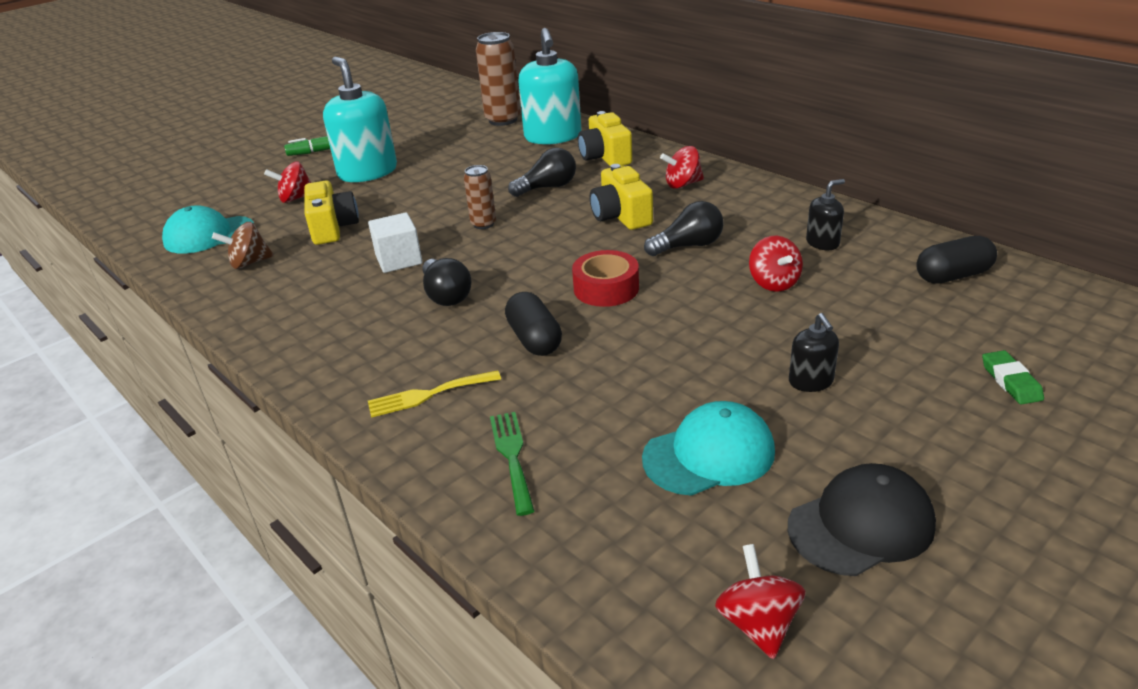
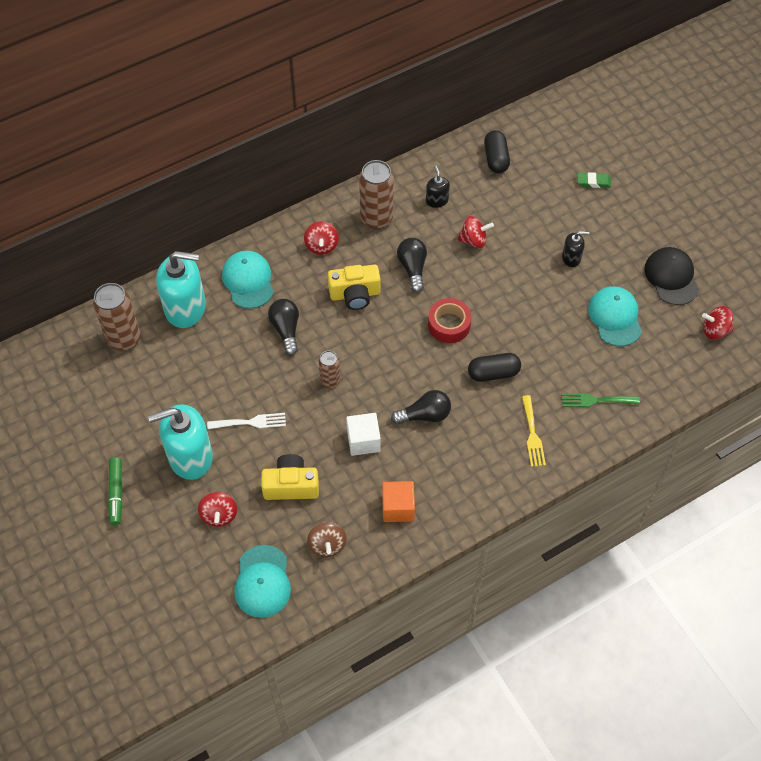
camera: 80 degrees left, 25 degrees up
(298, 300) = (398, 508): none -> orange cube
(415, 192) = (251, 422): none -> white fork
(605, 157) = (248, 281): yellow camera -> turquoise cap
(753, 208) = (376, 218): none -> brown can

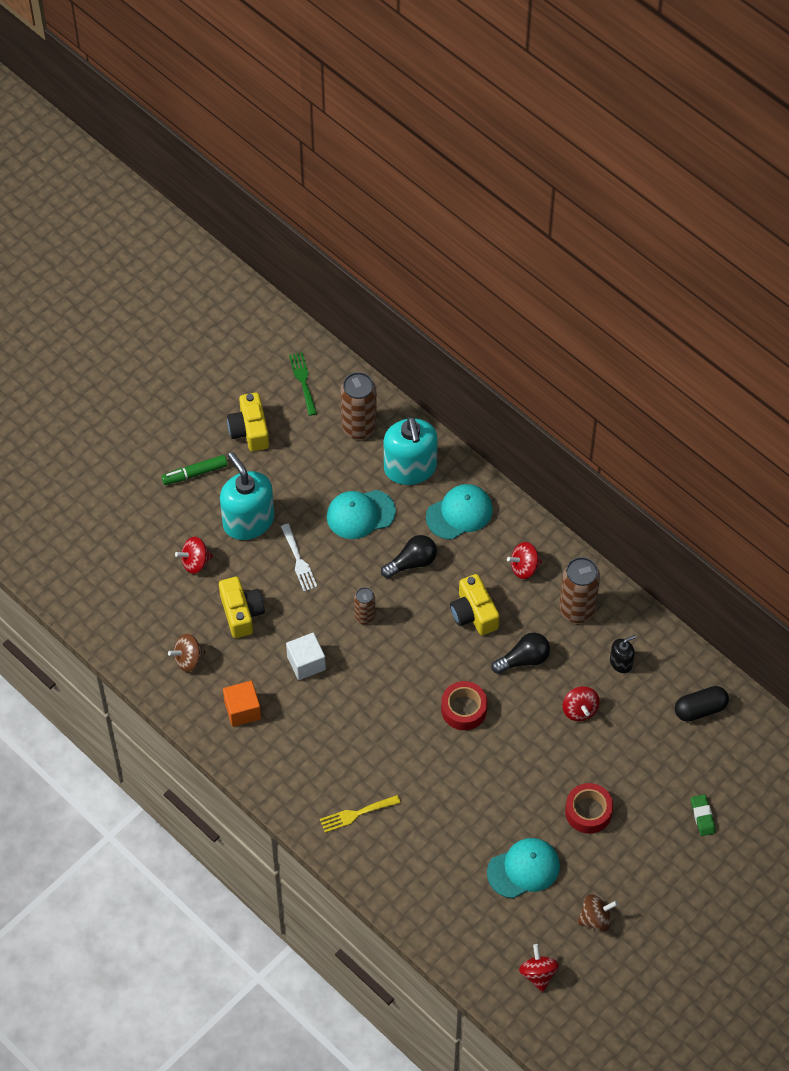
camera: 75 degrees right, 0 degrees up
(87, 432) = (250, 430): none -> yellow camera
(262, 581) = (139, 616): turquoise cap -> turquoise cap (360, 514)
(424, 415) = (350, 710): black light bulb -> none
(493, 373) = (418, 763): black capsule -> none
(571, 258) = (588, 812): black soap dispenser -> red tape
(596, 400) = (414, 867): green fork -> green fork (303, 381)
(671, 277) = (595, 919): black cap -> brown spinning top

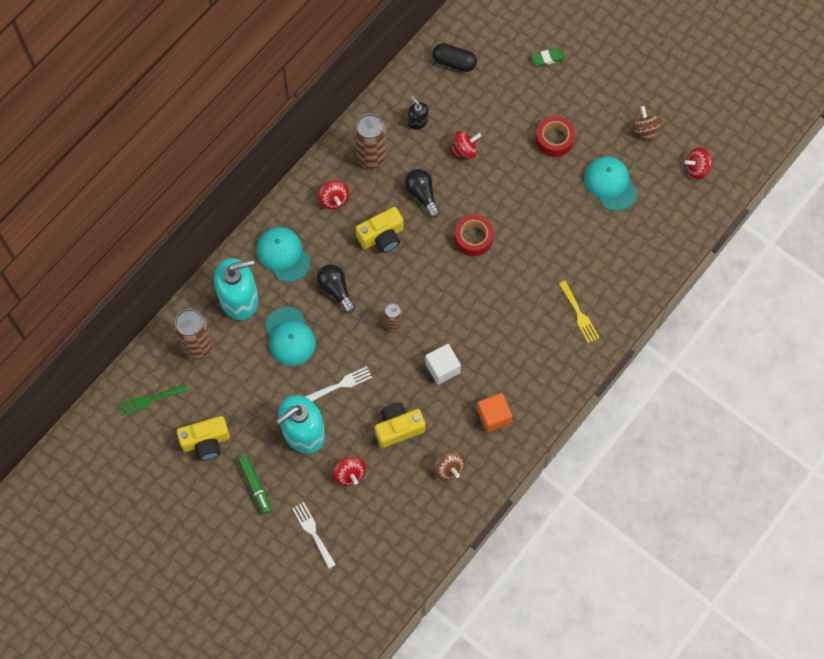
camera: 95 degrees left, 10 degrees up
(136, 524) = (313, 532): none -> white fork
(700, 709) = (454, 62): black capsule -> black capsule turned 45 degrees counterclockwise

